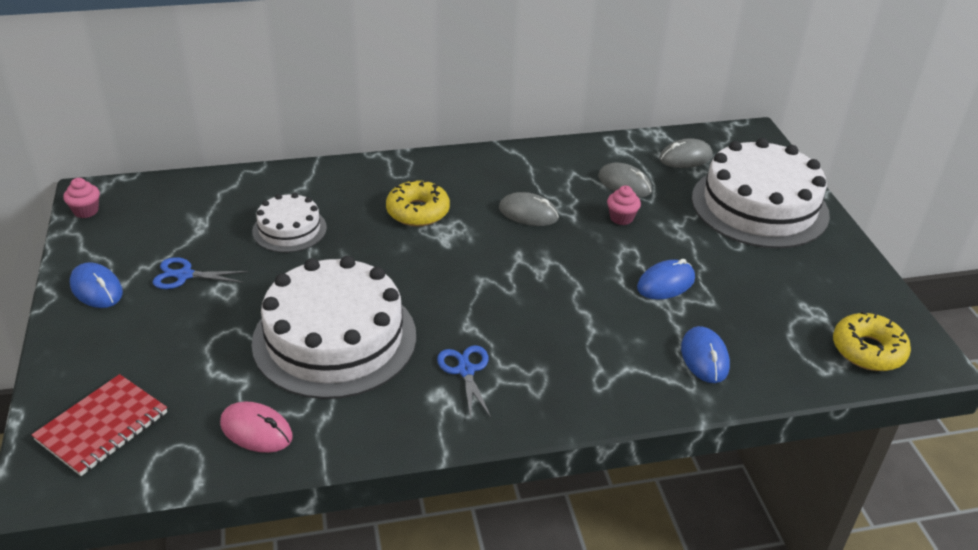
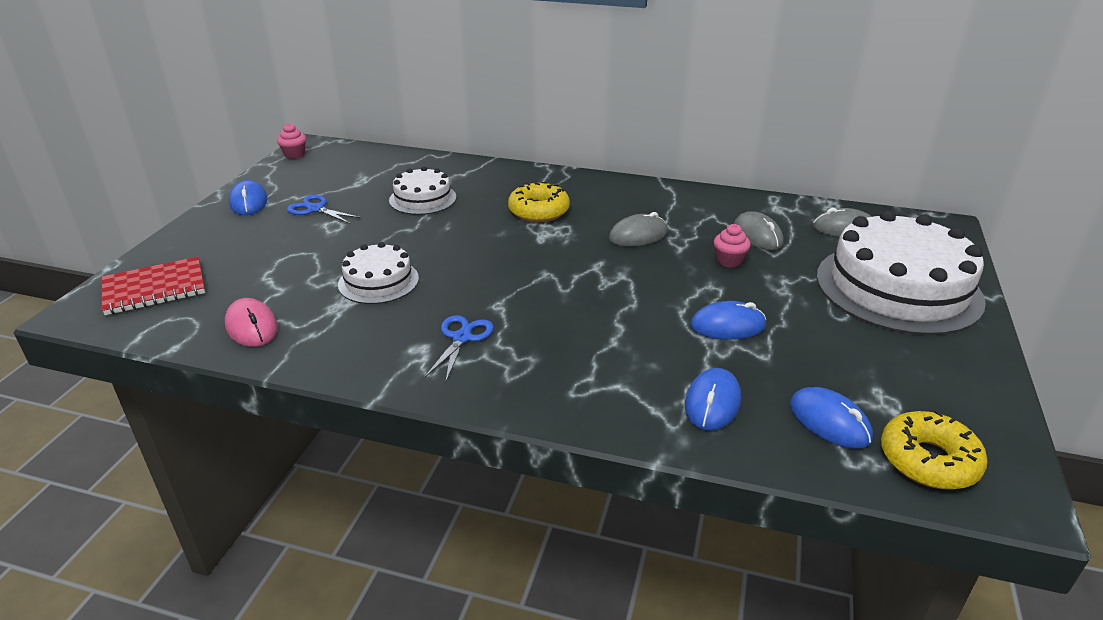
camera: 30 degrees right, 5 degrees down
(335, 338) = (378, 281): white cake -> white cake, size x0.51
(528, 213) = (638, 235): grey mouse -> grey mouse turned 75 degrees counterclockwise
(790, 343) = (829, 422): none -> blue mouse

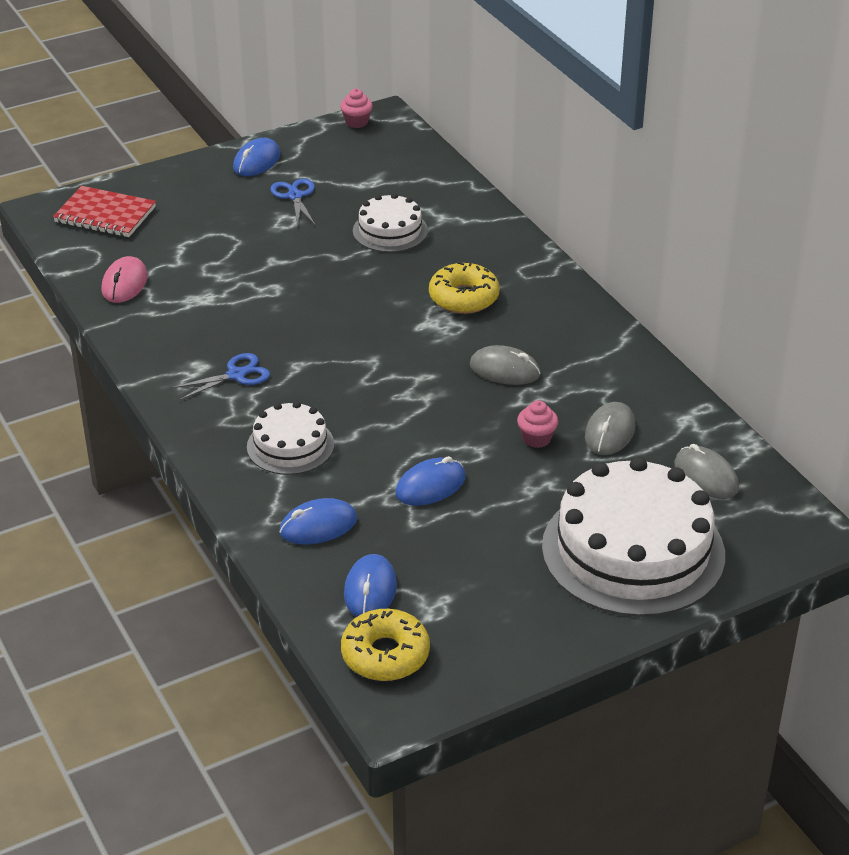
camera: 45 degrees right, 5 degrees up
(378, 281) = (248, 294): white cake -> white cake (290, 445)
(727, 326) = (430, 486): blue mouse -> blue mouse turned 75 degrees counterclockwise

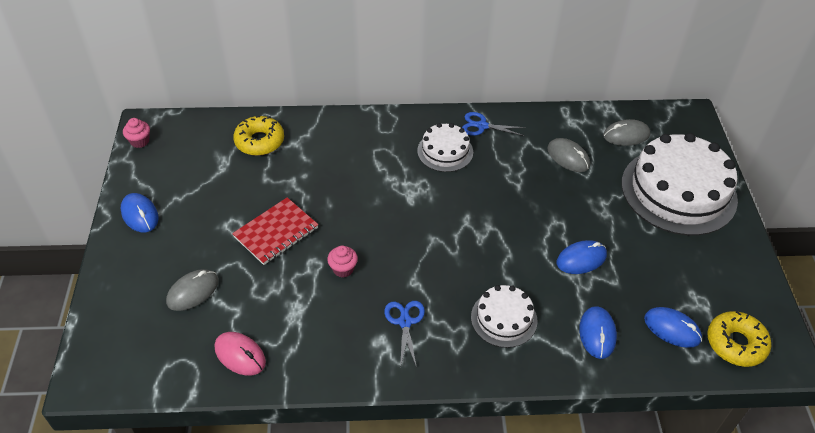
camera: 65 degrees left, 10 degrees up
(105, 215) = (131, 337): red notebook -> red notebook (276, 233)
(295, 196) = (205, 209): blue scissors -> blue scissors (482, 126)
(390, 231) = (290, 175): white cake -> white cake (445, 151)
(430, 486) = (581, 259): blue mouse -> blue mouse turned 75 degrees clockwise
(464, 297) = (393, 168): yellow donut -> yellow donut (259, 141)
(504, 370) = (482, 178): grey mouse -> grey mouse (193, 292)
(536, 438) = (558, 191): pink cupcake -> pink cupcake (343, 269)

